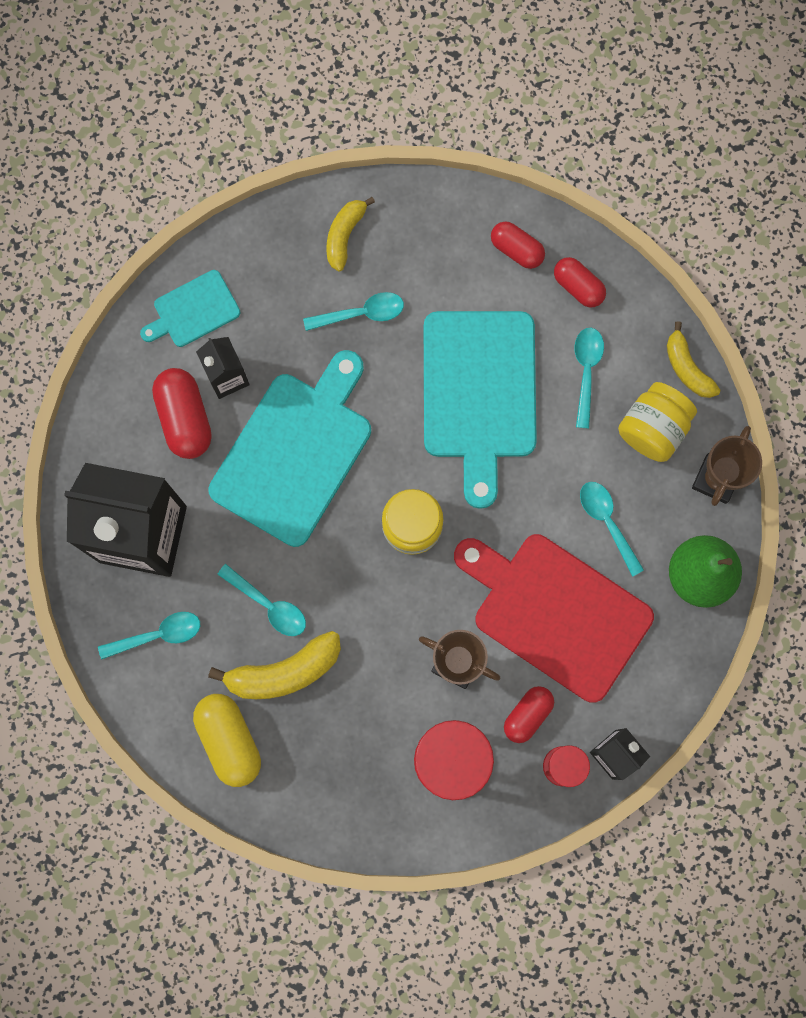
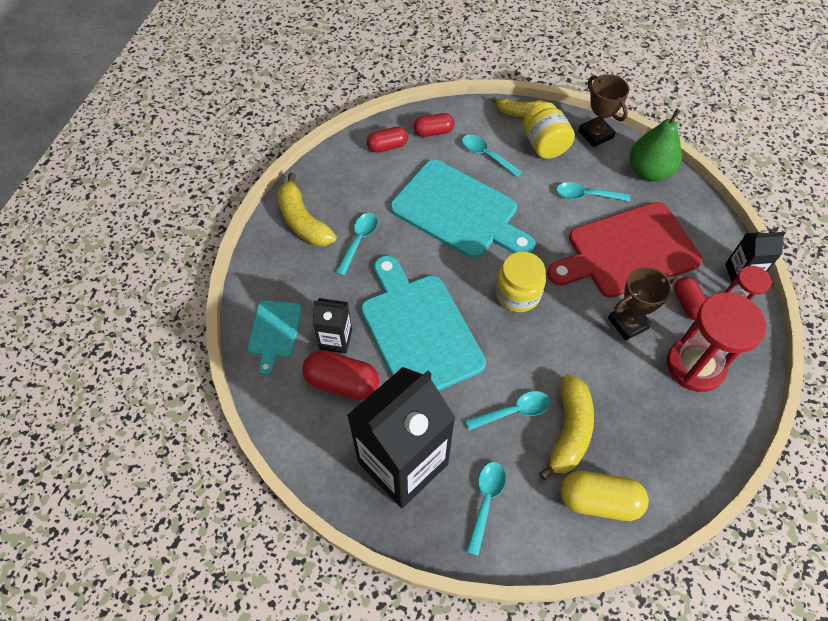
camera: 55 degrees left, 20 degrees down
(344, 235) = (303, 221): yellow banana -> yellow banana, size x1.55

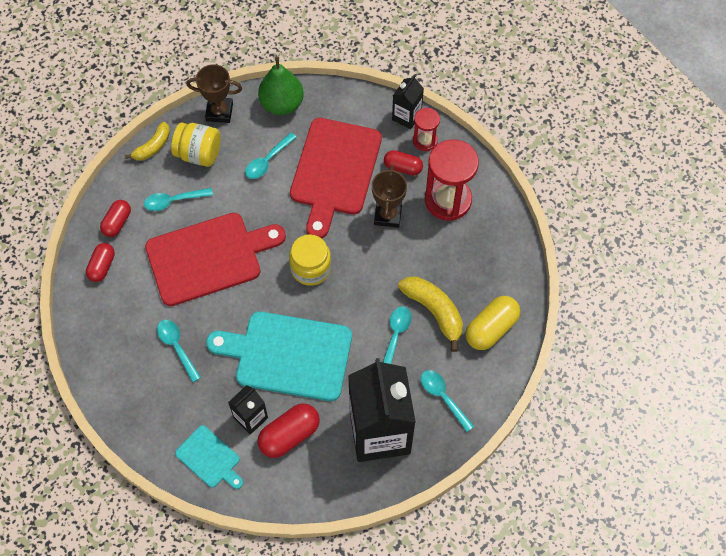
camera: 55 degrees left, 5 degrees up
(303, 221) = (123, 377): yellow banana -> none
(458, 211) = (208, 257): turquoise cutting board -> red cutting board

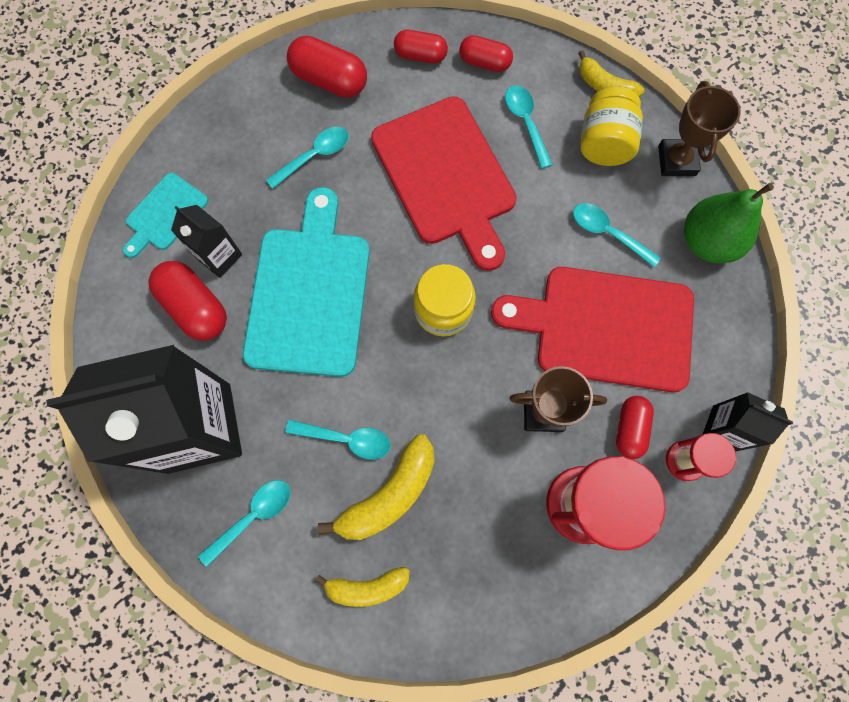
camera: 85 degrees right, 10 degrees up
(111, 333) = (329, 80): none -> red capsule
(491, 328) = (367, 587): yellow capsule -> yellow banana

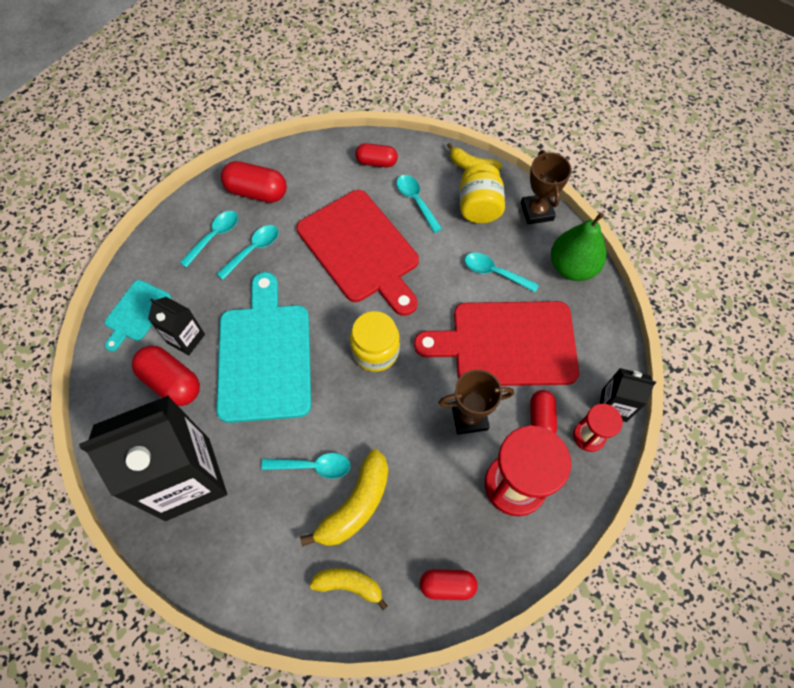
camera: 10 degrees left, 10 degrees down
(253, 516) = (244, 544): turquoise spoon -> turquoise spoon (214, 236)
(367, 587) = (349, 585): yellow banana -> yellow banana turned 150 degrees counterclockwise
(420, 55) = (325, 164): red capsule -> red capsule (447, 585)

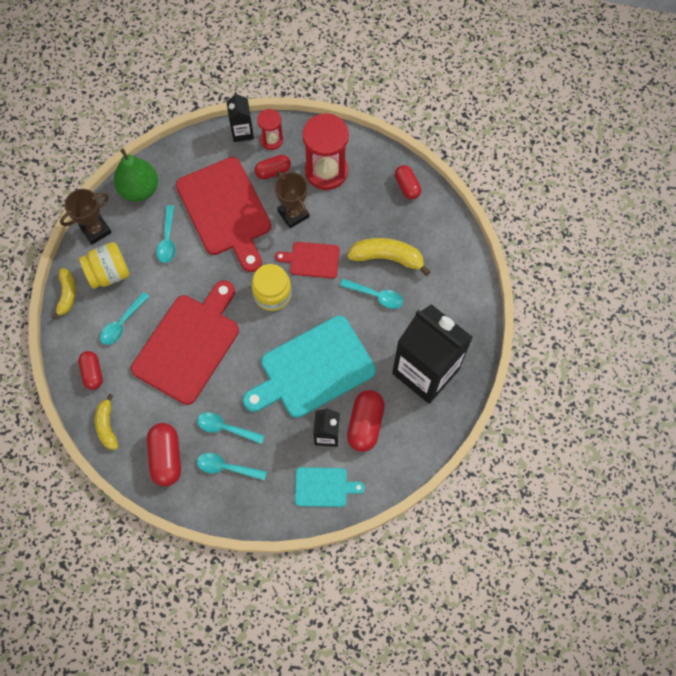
camera: 115 degrees left, 5 degrees up
(313, 466) = (376, 295): turquoise spoon -> turquoise spoon turned 135 degrees clockwise
(349, 585) = (436, 240): yellow banana -> yellow banana (107, 426)
(397, 412) = (312, 260): none -> red cutting board

